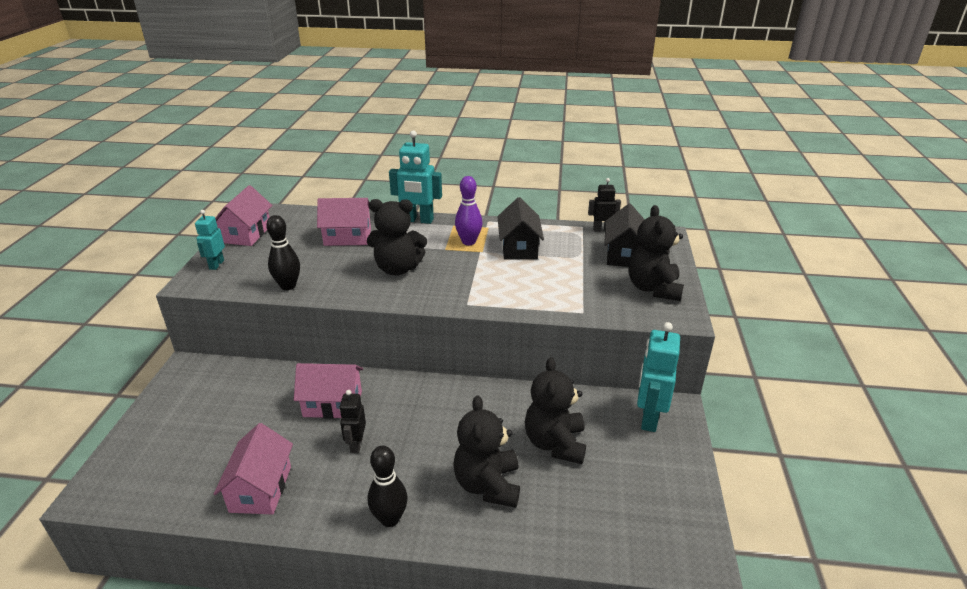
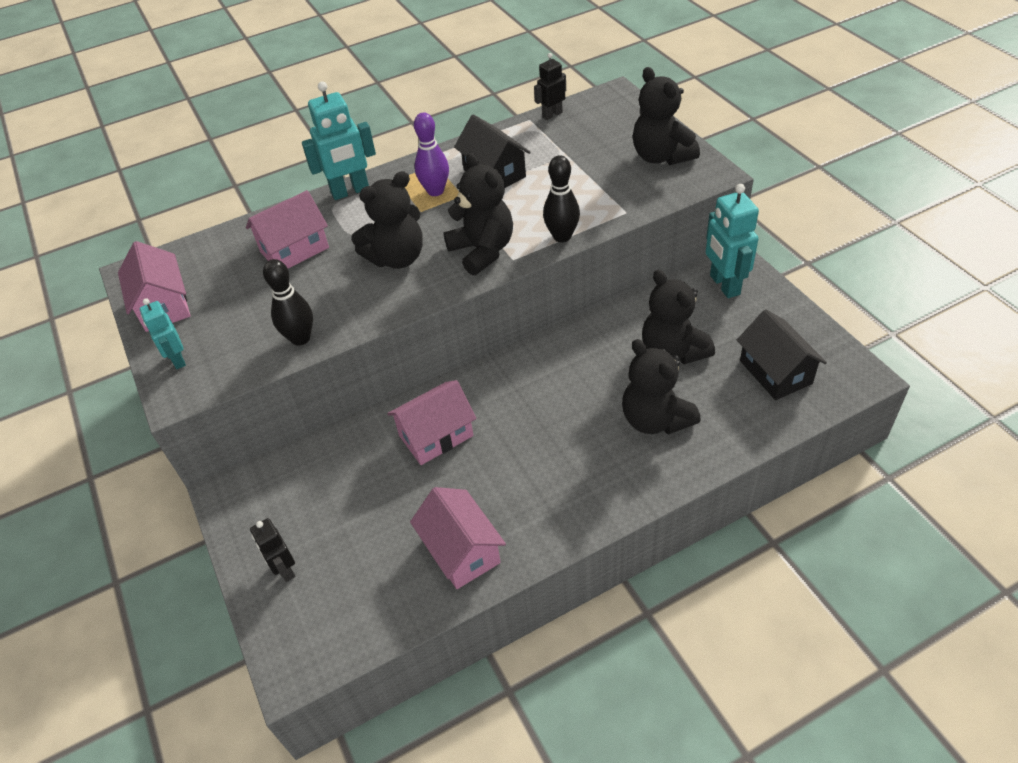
camera: 30 degrees left, 15 degrees up
(356, 445) = (503, 458): black robot -> black robot (285, 569)
(390, 519) = (606, 498): black bowling pin -> black bowling pin (562, 236)
(454, 290) = (482, 251): none -> black teddy bear
(624, 255) = (600, 133): black house -> black house (775, 372)

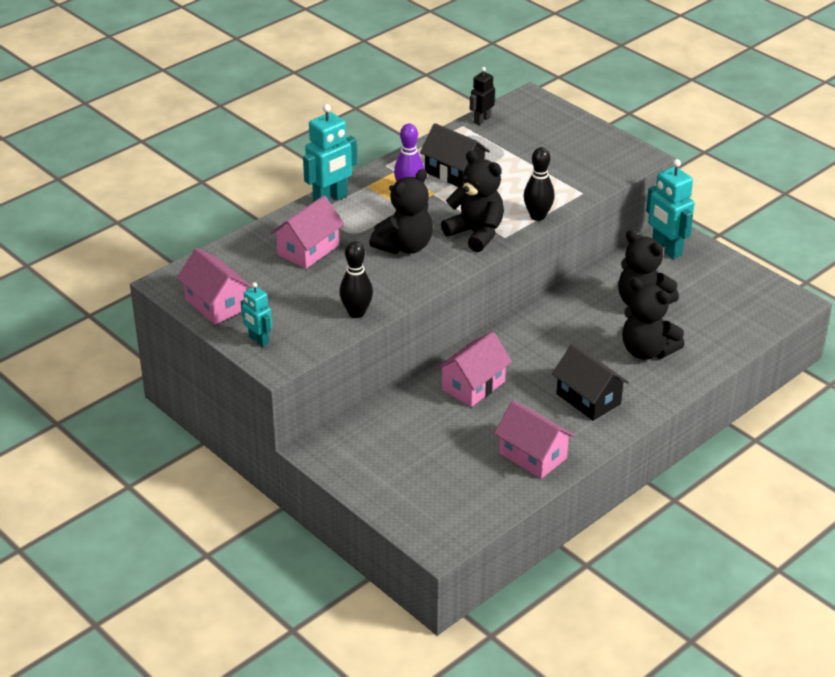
camera: 20 degrees left, 10 degrees down
(285, 569) = (396, 489): black robot -> none
(661, 156) = (593, 147): black teddy bear -> none
(775, 372) = (728, 307): black house -> black house (588, 399)

